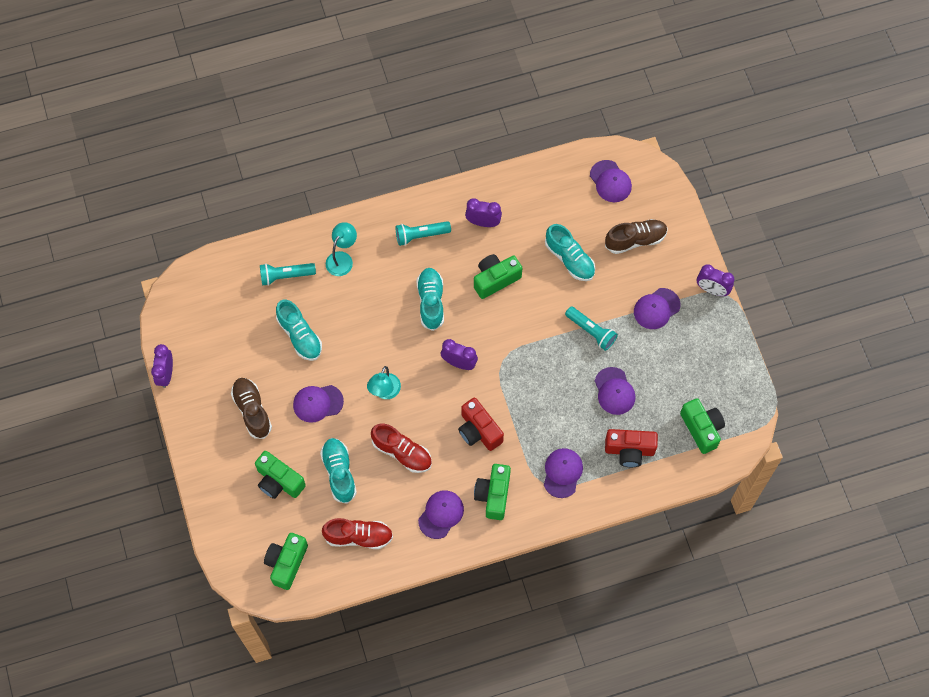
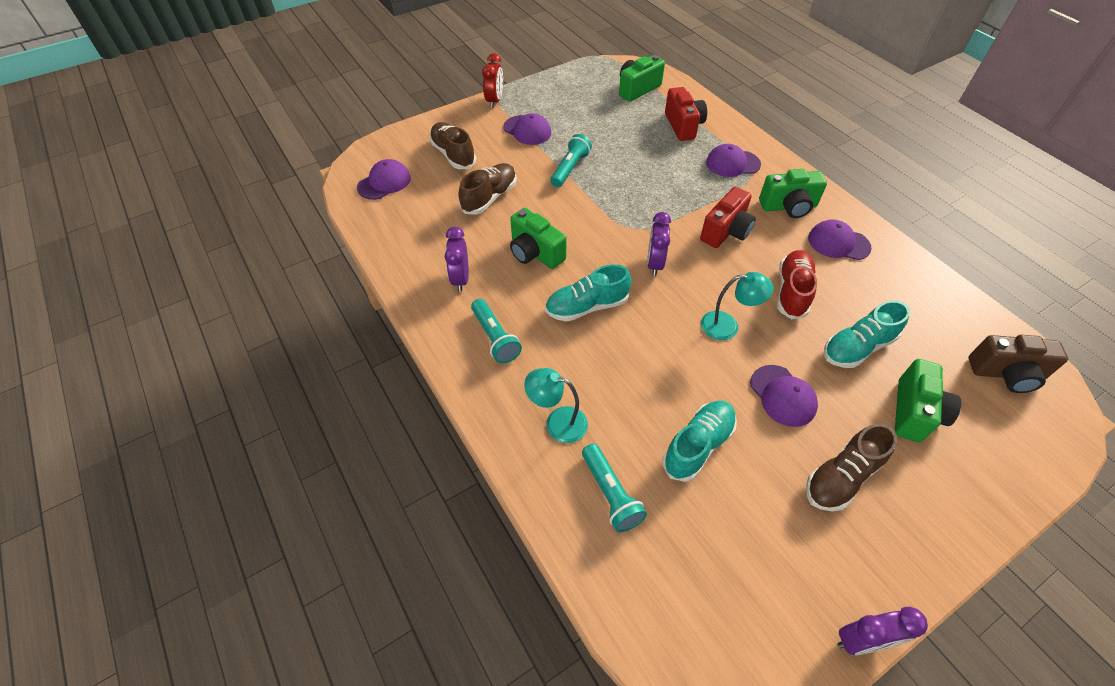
camera: 105 degrees left, 15 degrees down
(286, 563) = (1006, 374): green camera -> brown camera
(358, 536) = (917, 309): red shoe -> none
(569, 259) = (489, 197): turquoise shoe -> brown shoe
(614, 391) = (628, 143): purple cap -> none
(712, 289) = (495, 101): purple clock -> red clock

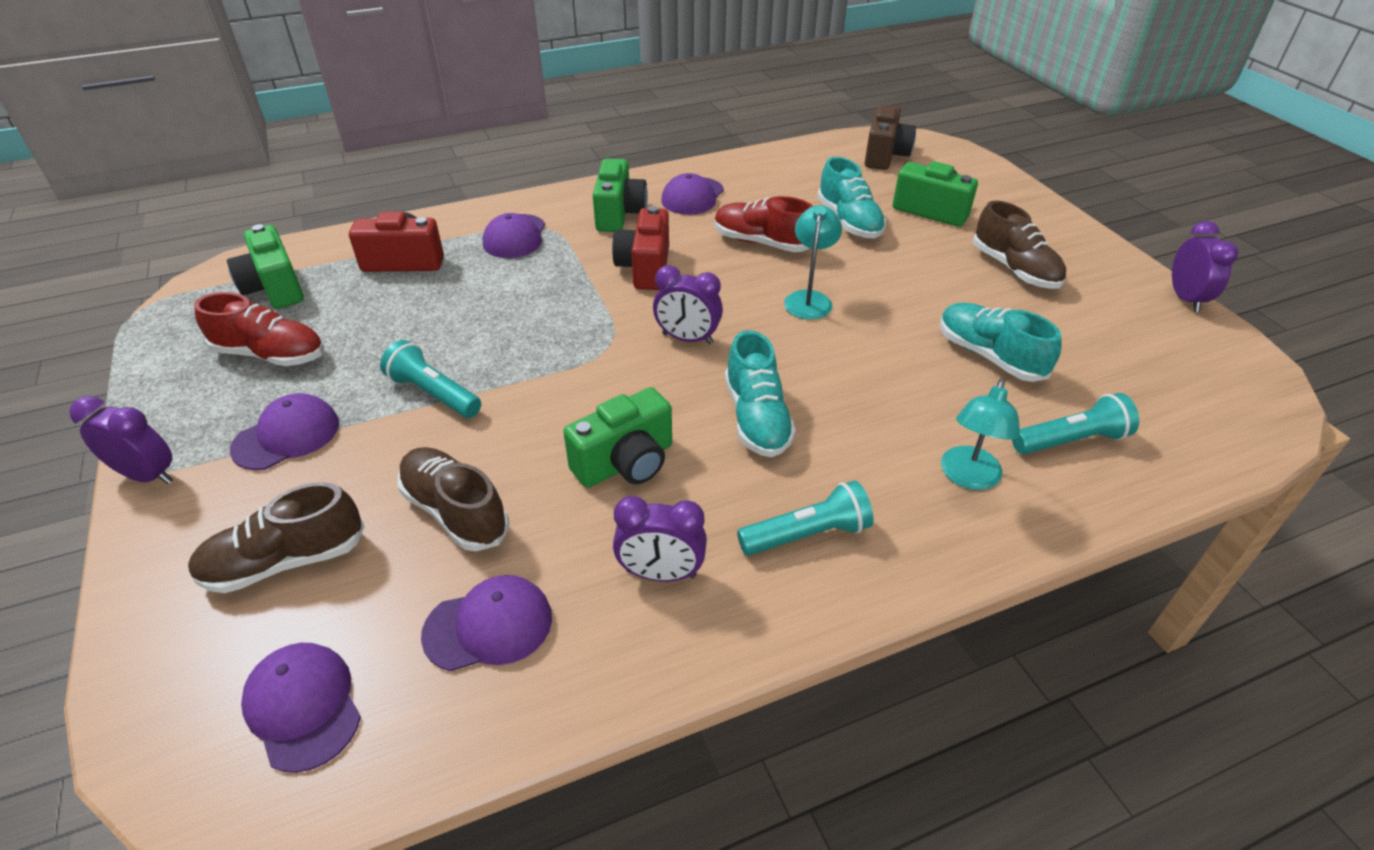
camera: 80 degrees left, 10 degrees down
(495, 101) = (147, 475): red clock -> purple clock
(583, 106) = (270, 354): none -> red shoe
(726, 231) = (645, 268): red camera -> red camera turned 135 degrees counterclockwise
(783, 396) = (914, 282): purple cap -> purple cap (488, 626)

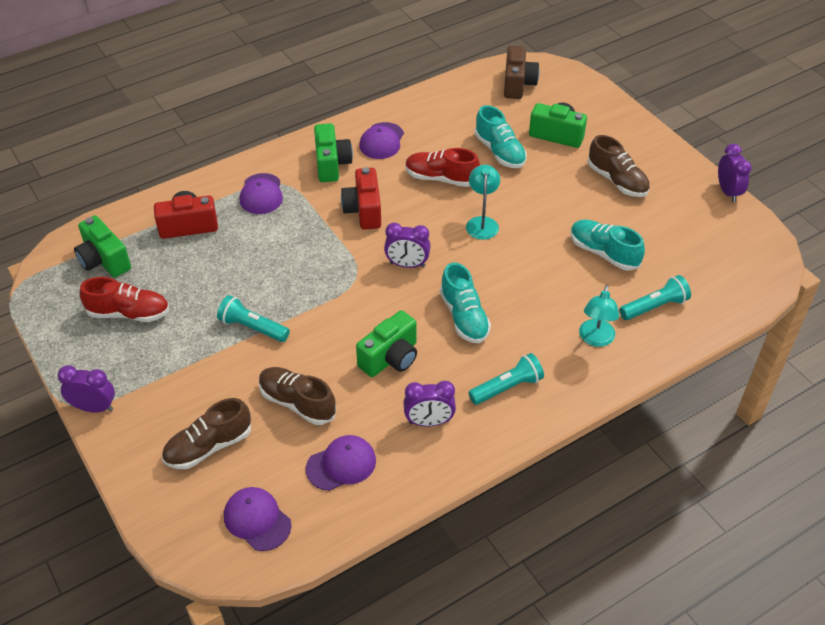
camera: 10 degrees left, 5 degrees up
(286, 436) = (170, 369): purple cap -> none

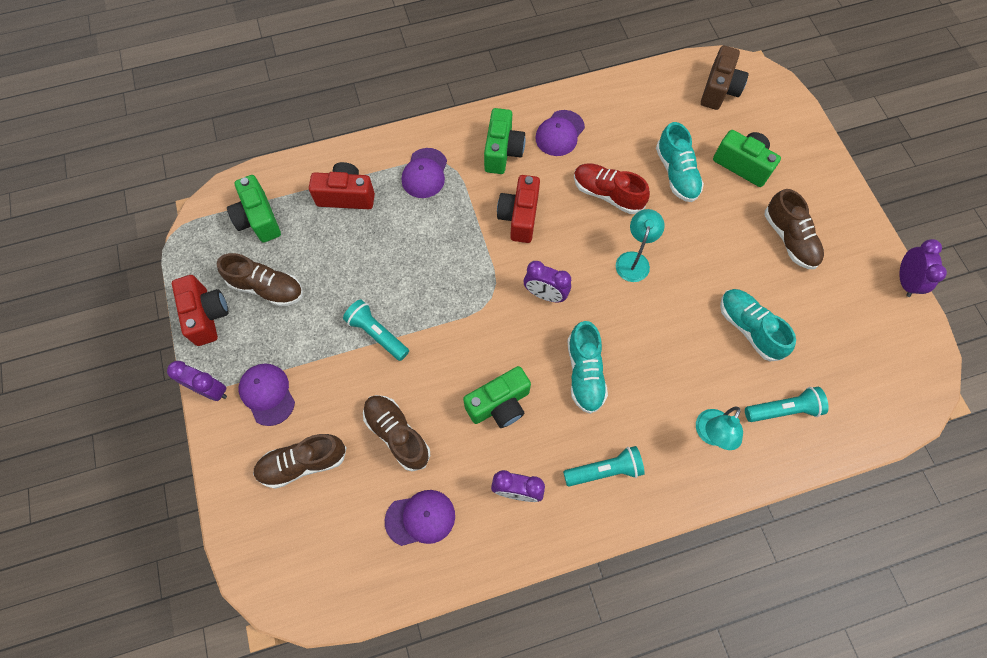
camera: 15 degrees right, 20 degrees up
(72, 348) = (207, 315): none -> red camera
(129, 313) = (267, 288): red shoe -> brown shoe
(257, 520) = (327, 560): purple cap -> purple cap (267, 394)

